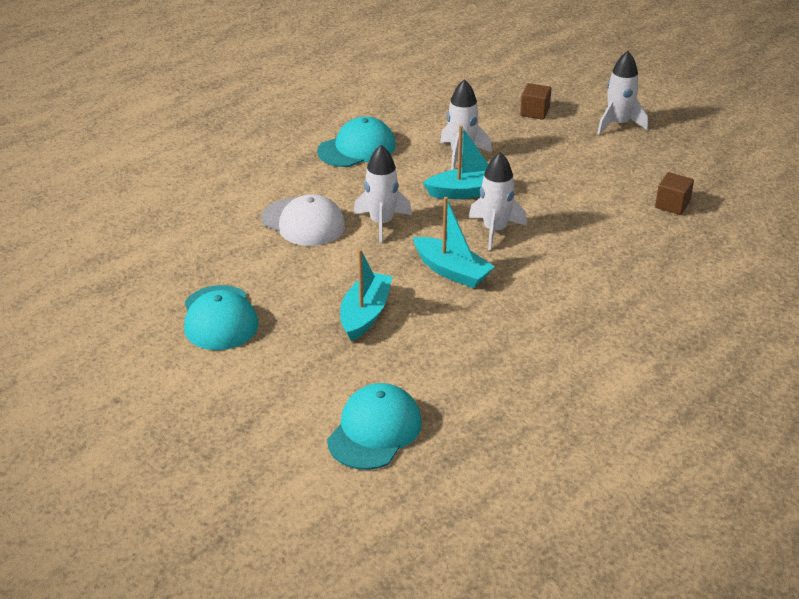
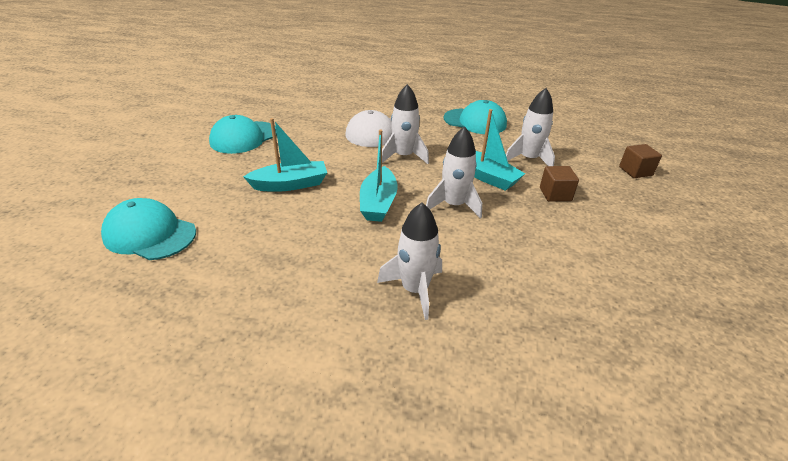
camera: 55 degrees right, 0 degrees up
(374, 430) = (150, 234): turquoise cap -> turquoise cap turned 150 degrees counterclockwise
(618, 124) = (697, 217): white rocket -> white rocket (414, 290)
(672, 205) = (631, 297): brown cube -> brown cube (555, 194)

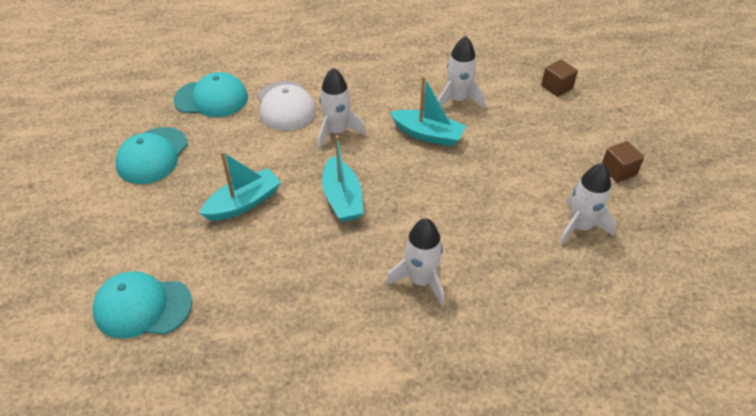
camera: 20 degrees left, 10 degrees up
(454, 205) = (413, 179): white rocket -> white rocket (580, 227)
(475, 121) = (386, 62): turquoise cap -> turquoise cap (211, 99)
(555, 194) = (496, 137): brown cube -> brown cube (618, 171)

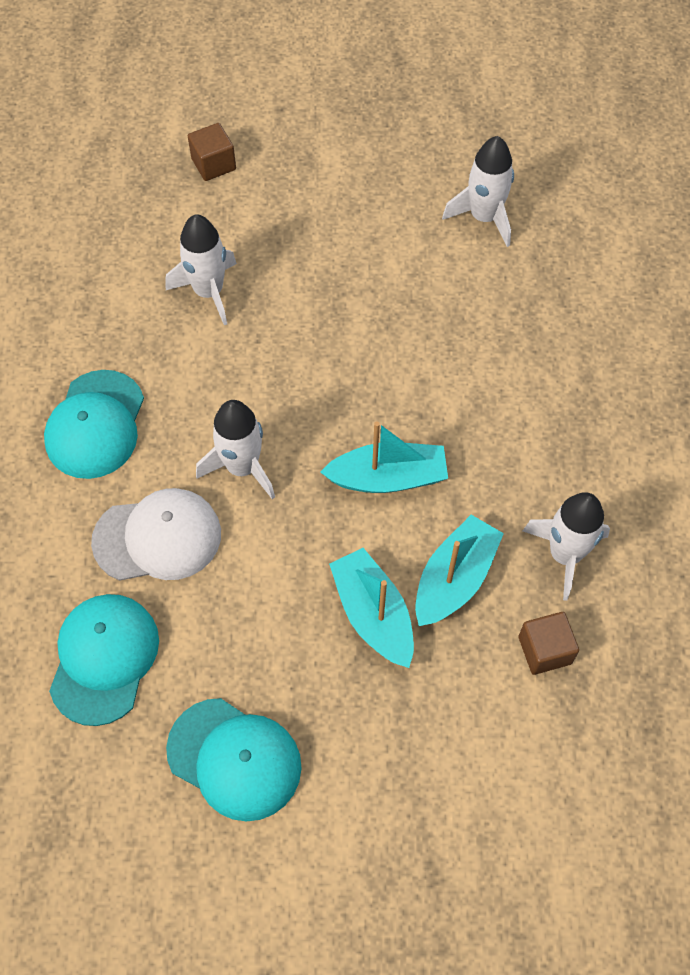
camera: 80 degrees left, 15 degrees up
(142, 307) = (552, 759): turquoise cap -> turquoise cap (95, 425)
(420, 280) = (546, 406): white rocket -> white rocket (565, 554)
(428, 134) = (277, 346): turquoise boat -> turquoise boat (454, 579)
(618, 171) = (397, 149): brown cube -> brown cube (544, 650)

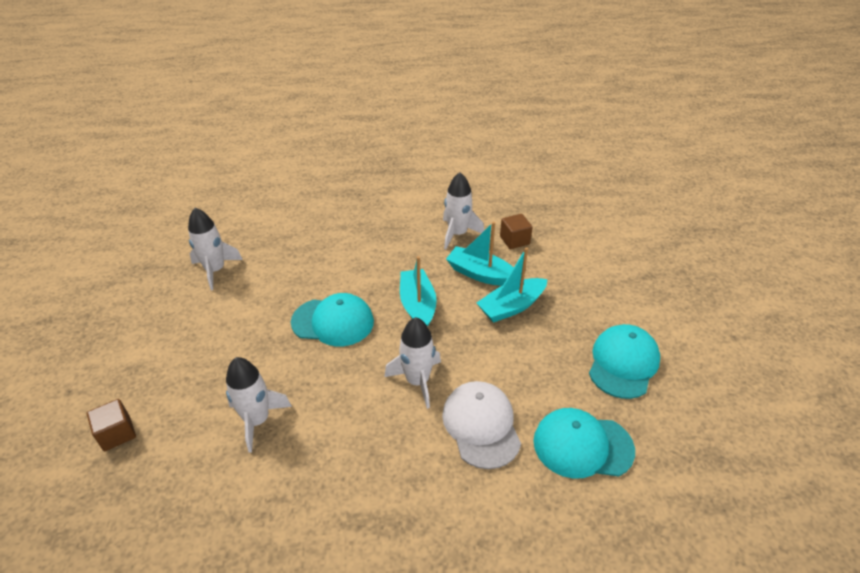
camera: 95 degrees left, 20 degrees down
(95, 425) = (386, 485): turquoise cap -> turquoise cap (333, 322)

